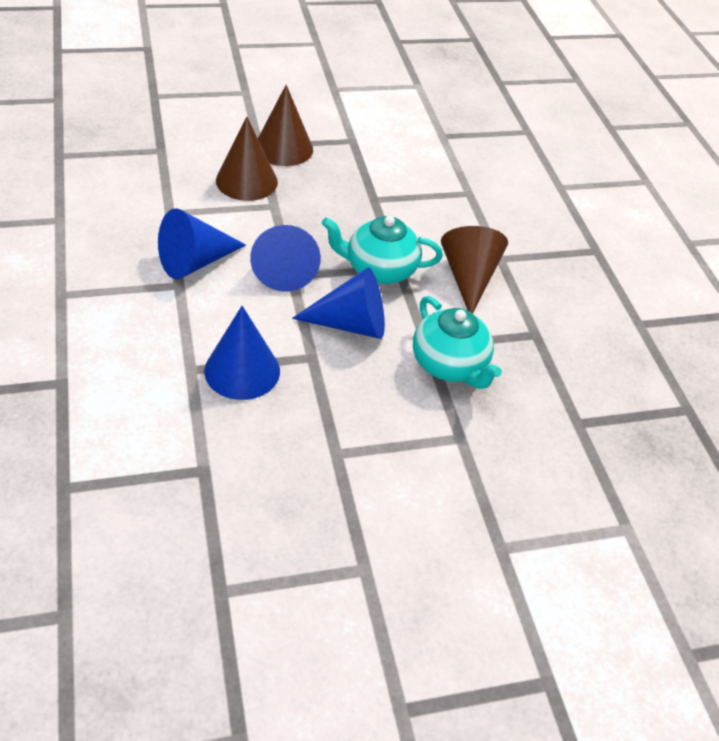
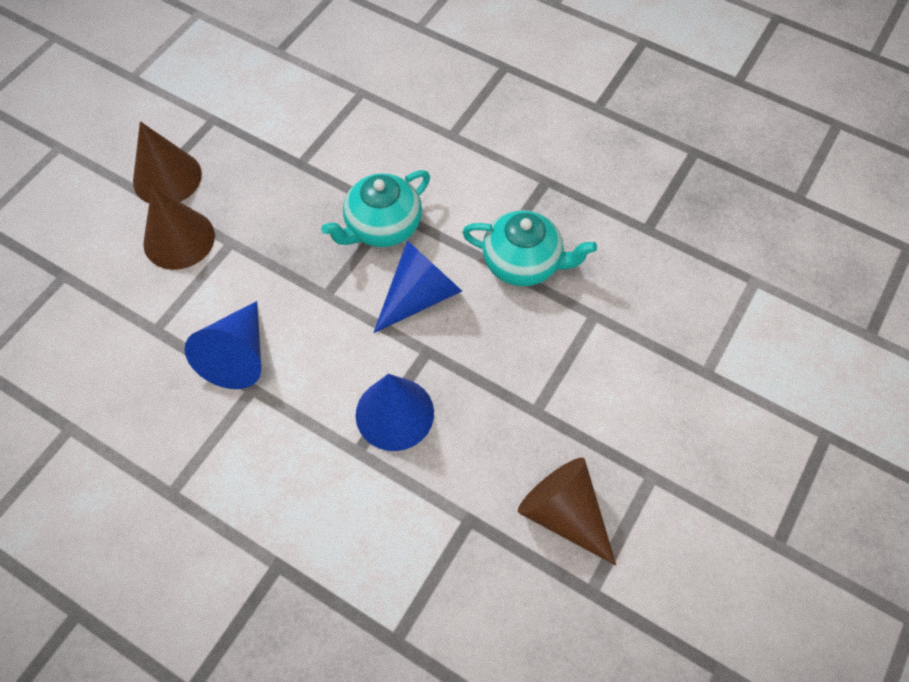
camera: 40 degrees left, 15 degrees up
(284, 269) = (313, 294): blue cone -> none
(469, 278) = (451, 173): brown cone -> brown cone (564, 513)

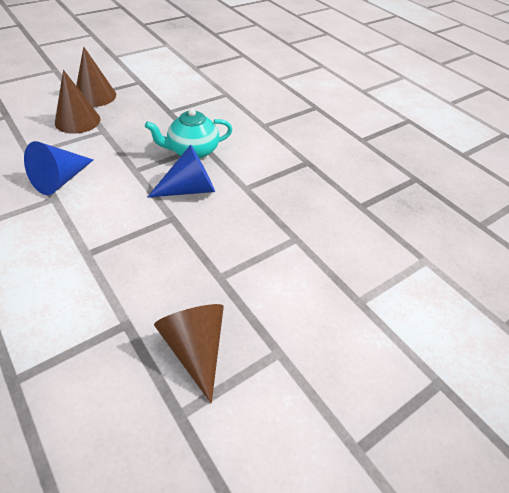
camera: 20 degrees right, 15 degrees down
(394, 413) = (126, 242): blue cone -> none
(523, 263) = (266, 195): turquoise teapot -> none

